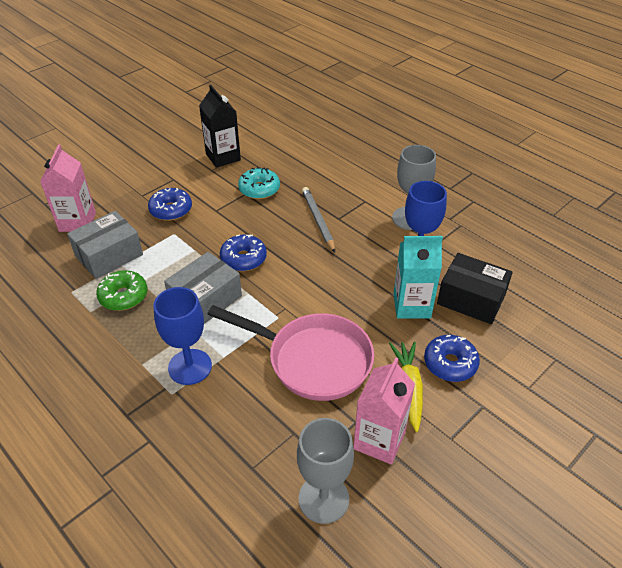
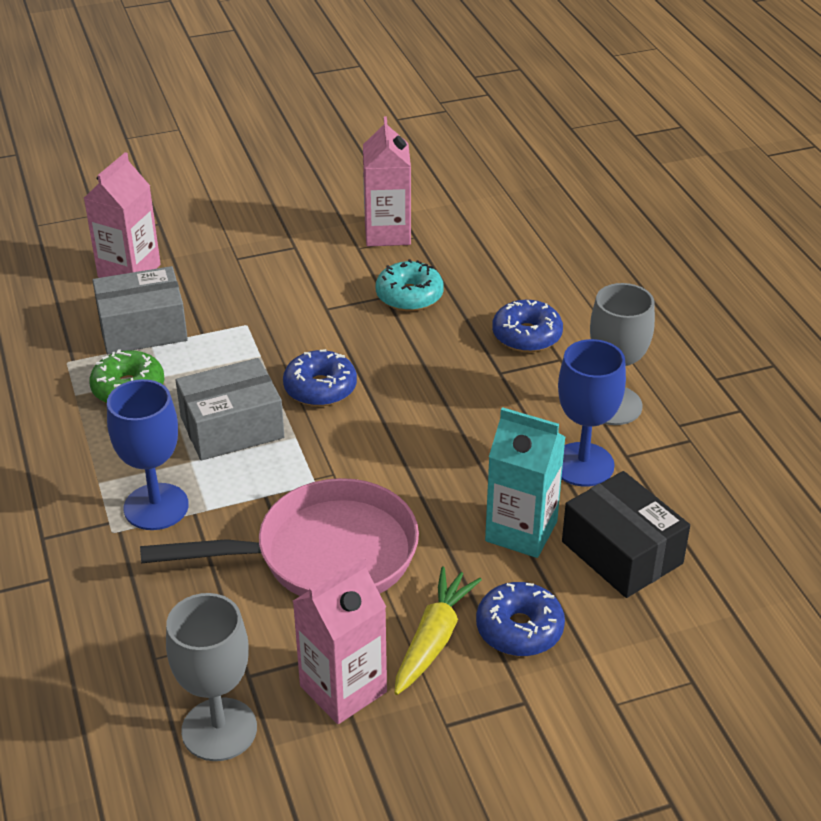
camera: 25 degrees right, 5 degrees down
(171, 210) = (263, 290): blue donut -> blue donut (526, 336)
(223, 157) = (387, 233): black carton -> pink carton
(312, 360) = (324, 555): pink pan -> pink pan turned 60 degrees counterclockwise
(318, 220) = (466, 366): grey pencil -> none

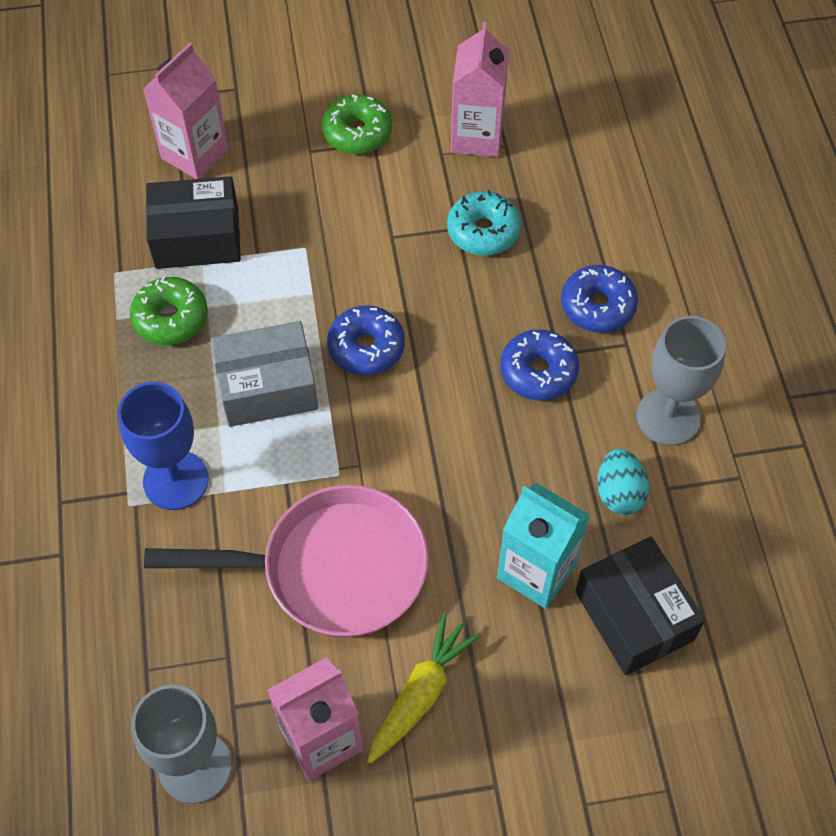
camera: 10 degrees right, 20 degrees up
(142, 328) = (197, 237): grey box -> black box
(278, 241) = (357, 133): none -> green donut
(519, 629) = (508, 695): blue donut -> blue donut (538, 372)
(582, 464) = (619, 493): blue goblet -> turquoise egg

